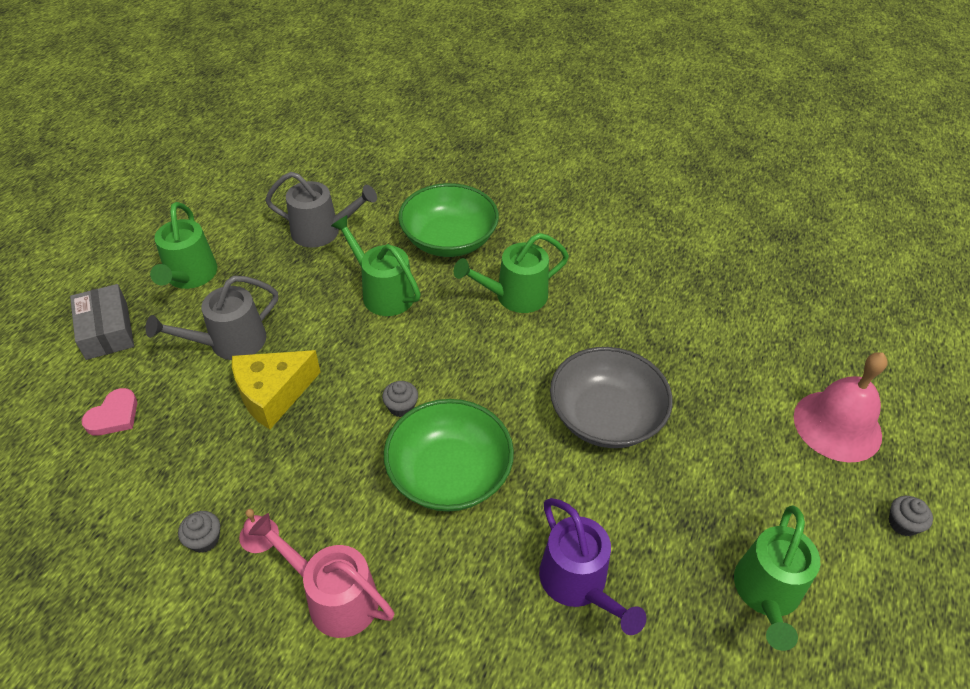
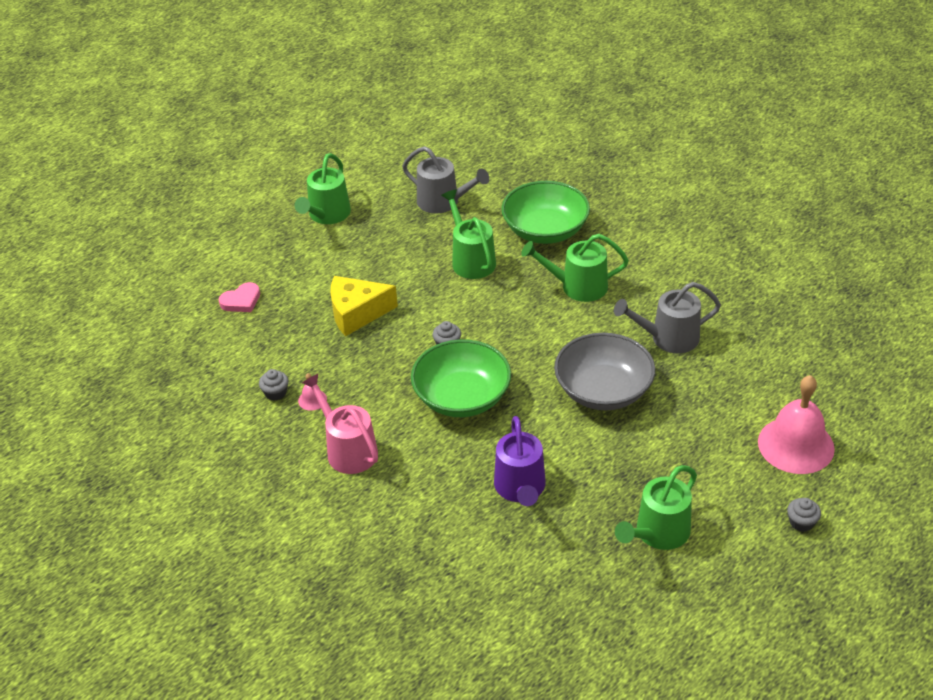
camera: 25 degrees right, 5 degrees down
(107, 330) = (254, 241): grey box -> none
(230, 343) = (339, 270): grey watering can -> grey watering can (668, 338)

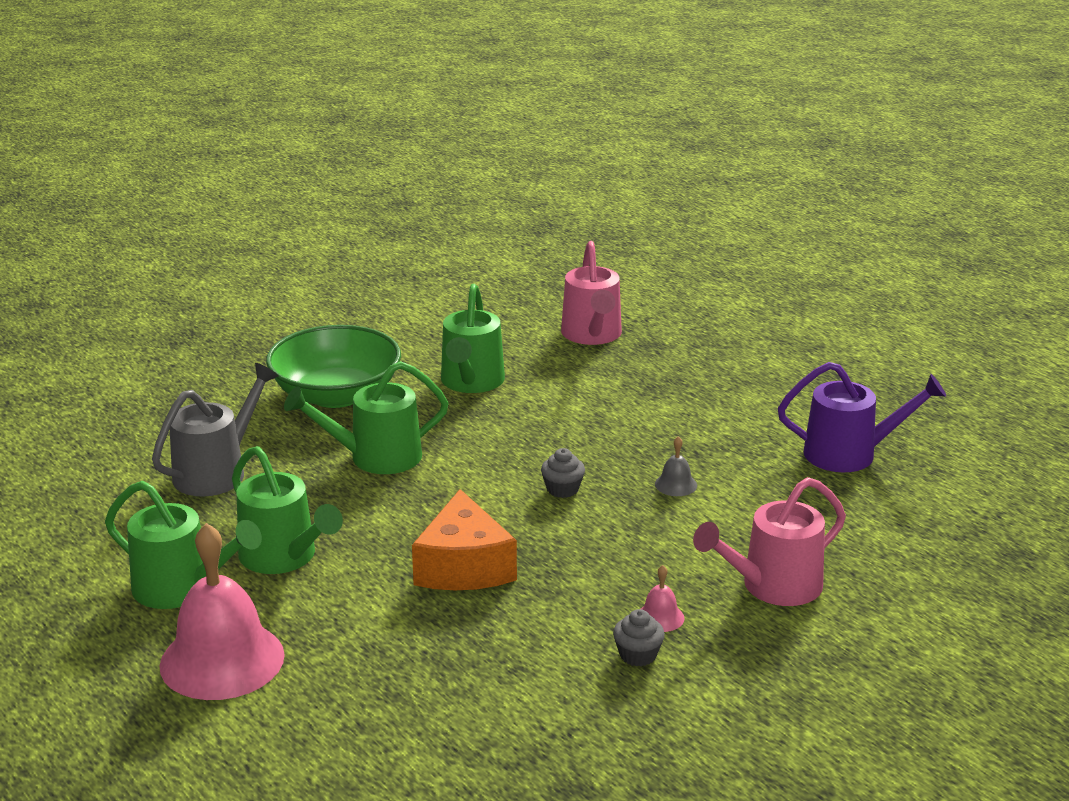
camera: 85 degrees left, 15 degrees down
(241, 301) = (384, 693): pink heart -> none
(357, 313) = (463, 566): yellow cheese -> orange cheese
(462, 397) = (676, 484): green bowl -> grey bell
(603, 390) = (679, 384): grey bowl -> none
(658, 533) = (918, 375): green watering can -> green watering can (284, 557)
(668, 338) = (592, 335): grey watering can -> pink watering can
(796, 445) = (782, 288): pink bell -> pink bell (222, 660)
(801, 522) = (895, 300): grey cupcake -> none

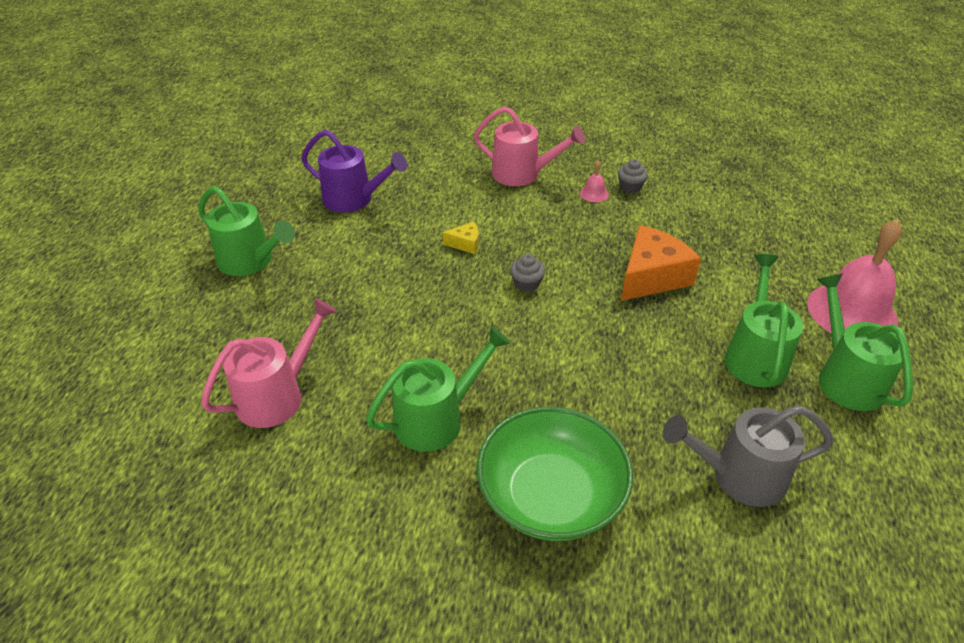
camera: 130 degrees left, 15 degrees up
(375, 457) = (603, 396): green watering can -> green watering can (251, 261)
(676, 484) = (465, 244): grey bell -> yellow cheese
(850, 454) = (354, 199): purple watering can -> purple watering can turned 150 degrees clockwise

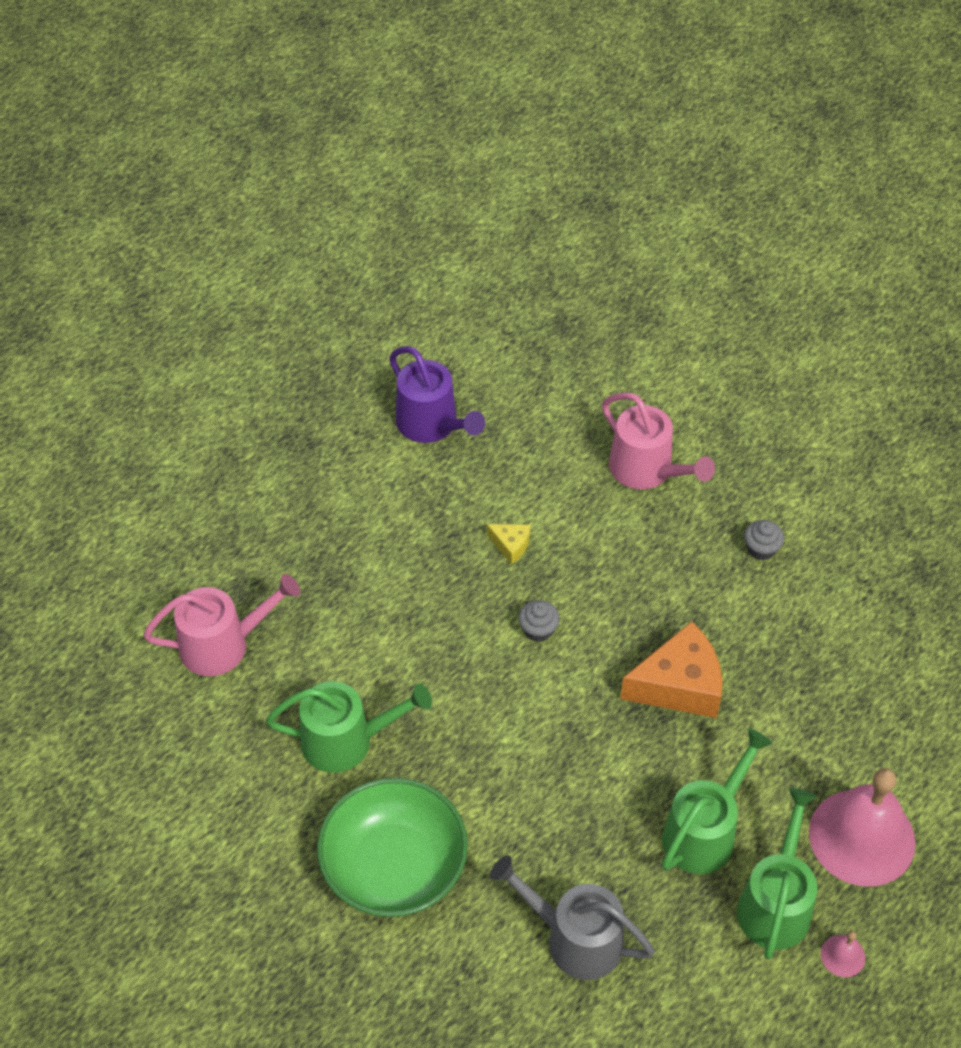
camera: 30 degrees right, 10 degrees up
(251, 261) = (280, 467): green watering can -> none
(594, 193) = (709, 539): pink bell -> pink bell (843, 955)

